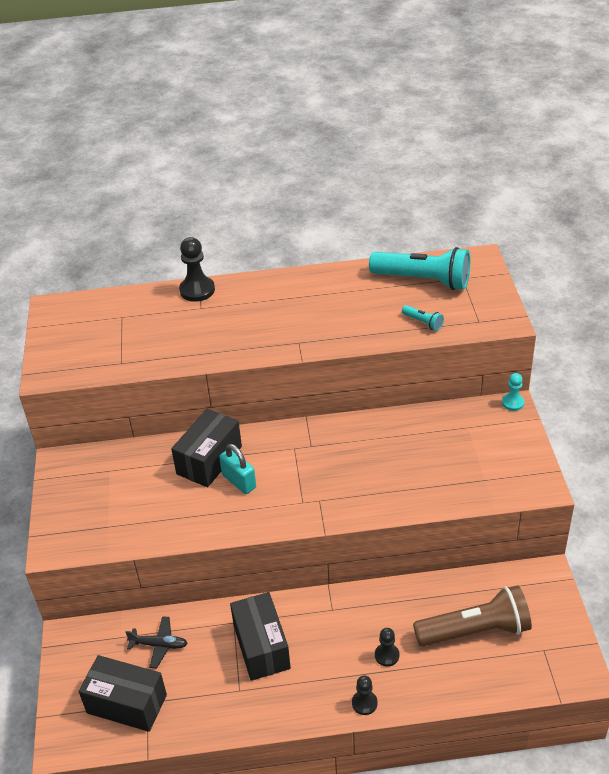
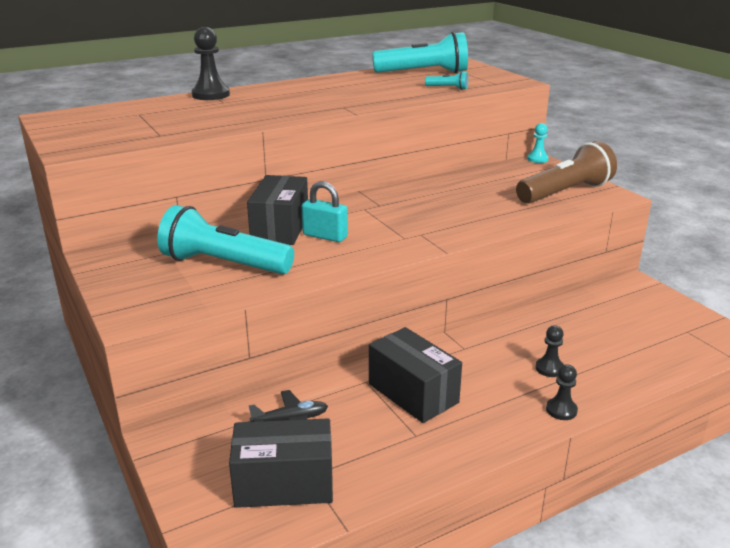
camera: 25 degrees left, 15 degrees down
(142, 499) = (223, 264): none -> turquoise flashlight
(475, 630) = (615, 332): brown flashlight -> brown flashlight (565, 192)

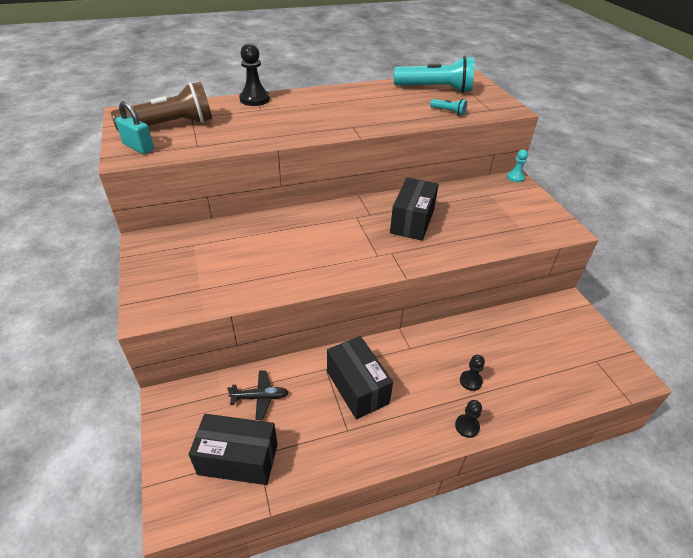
camera: 10 degrees right, 15 degrees up
(223, 264) = (230, 264): turquoise flashlight -> none
(280, 228) = (285, 230): black box -> black box (412, 221)
(325, 236) = (316, 244): turquoise padlock -> turquoise padlock (138, 147)
(565, 192) = (526, 220): brown flashlight -> brown flashlight (171, 125)

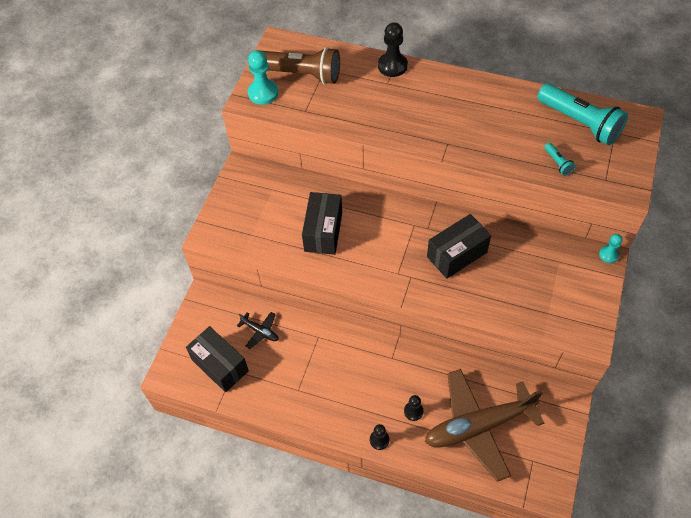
camera: 40 degrees right, 15 degrees up
(138, 147) = (263, 93): turquoise padlock -> turquoise pawn
(357, 387) = (328, 364): black box -> black box (323, 232)
(531, 360) = (478, 426): none -> brown plane

